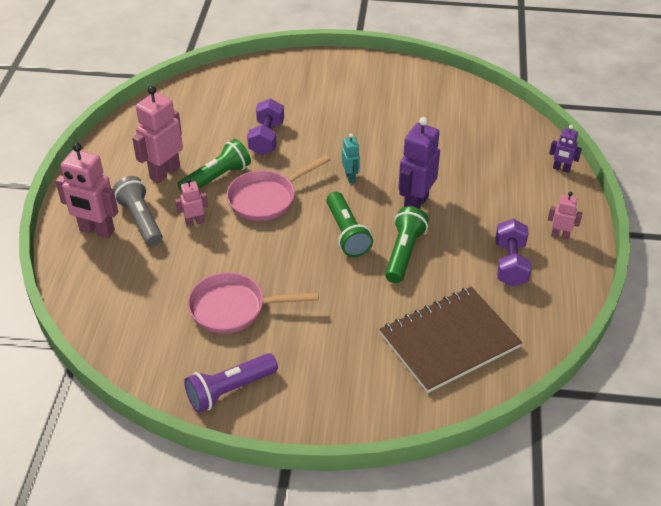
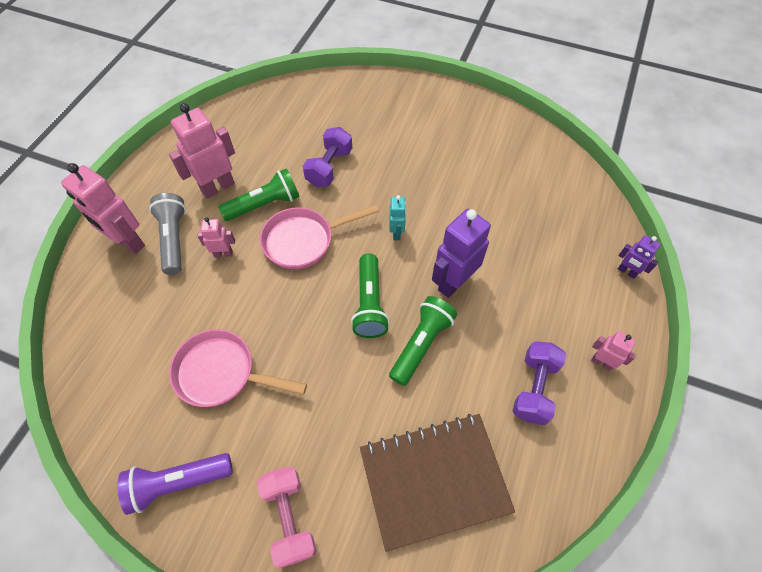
camera: 15 degrees right, 15 degrees up
(338, 391) = (289, 518): none -> pink dumbbell

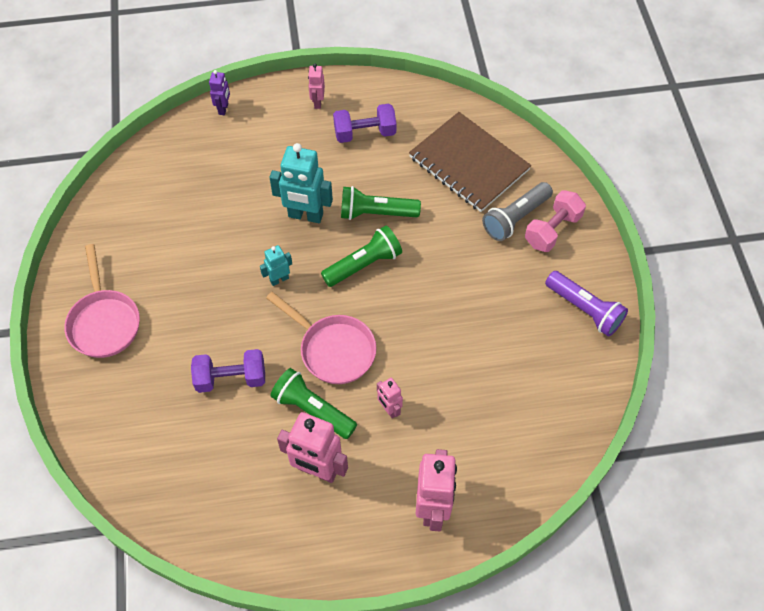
camera: 120 degrees left, 0 degrees up
(174, 239) = (402, 466): grey flashlight -> grey flashlight (515, 218)
(222, 373) = (493, 334): pink pan -> pink pan (104, 322)
(453, 282) = (305, 215): purple robot -> turquoise robot

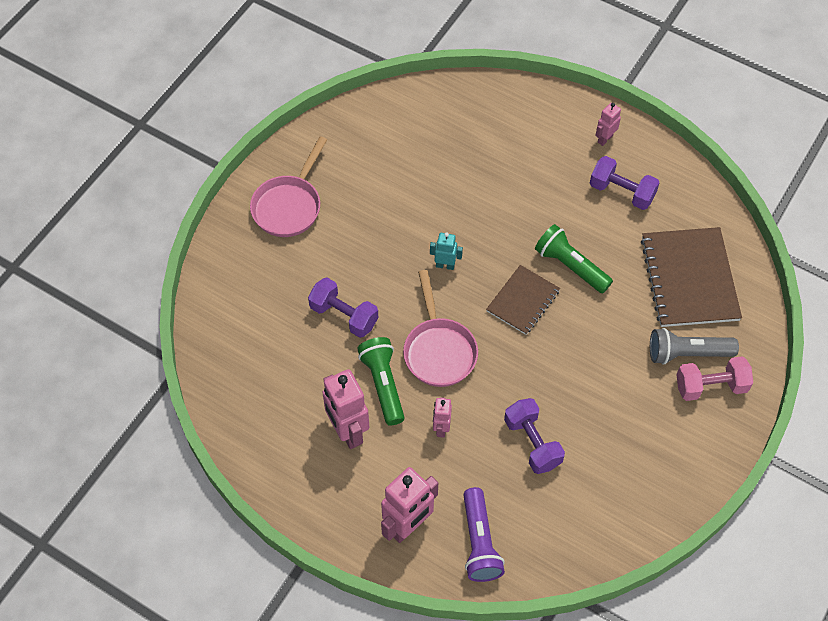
camera: 40 degrees right, 0 degrees up
(223, 109) = (521, 94): purple robot -> none
(305, 215) = (510, 228): turquoise robot -> none
(364, 264) = (523, 301): green flashlight -> brown notebook
(467, 367) = (532, 443): none -> purple dumbbell
(584, 309) = (675, 471): purple flashlight -> purple flashlight (479, 542)

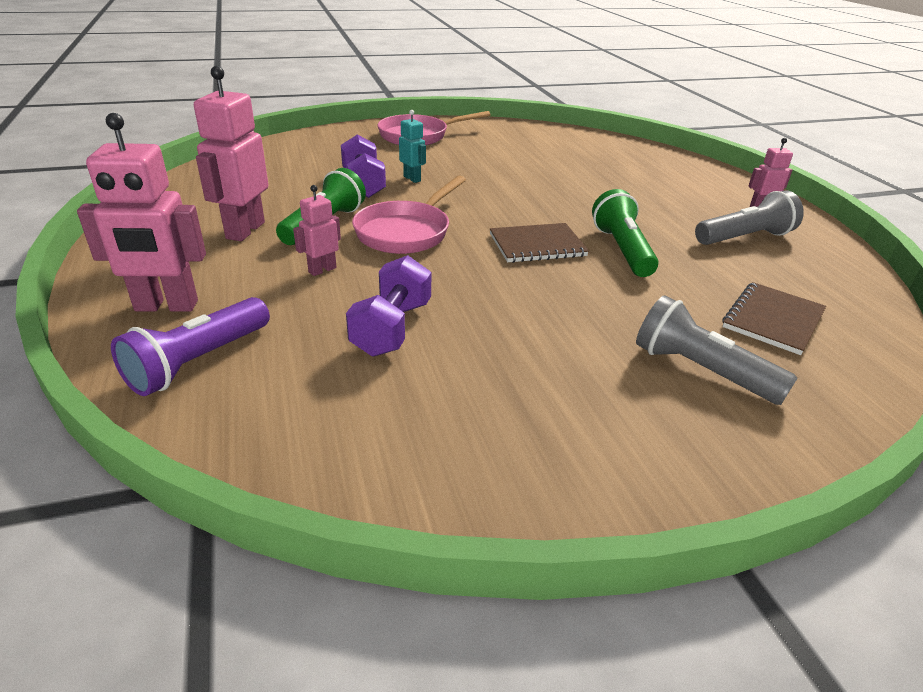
camera: 40 degrees right, 25 degrees down
(445, 265) = (493, 200): turquoise robot -> turquoise robot (412, 179)
(621, 192) = (744, 237): purple dumbbell -> grey flashlight
(689, 279) = (773, 320): brown notebook -> brown notebook, size x0.59
(710, 386) = (706, 417): pink dumbbell -> none

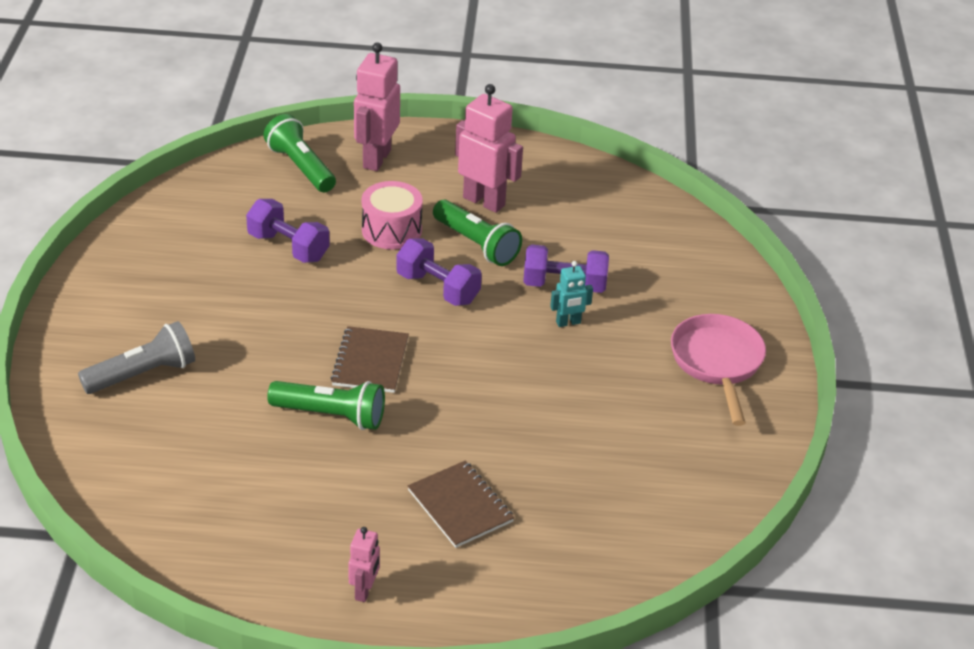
camera: 110 degrees right, 5 degrees up
(198, 362) = (300, 167): purple flashlight -> green flashlight
(322, 270) = (391, 230): pink robot -> pink drum
(406, 232) = (438, 288): pink pan -> purple dumbbell
(744, 237) = (305, 526): grey flashlight -> none
(773, 320) = (167, 452): brown notebook -> brown notebook (460, 506)

